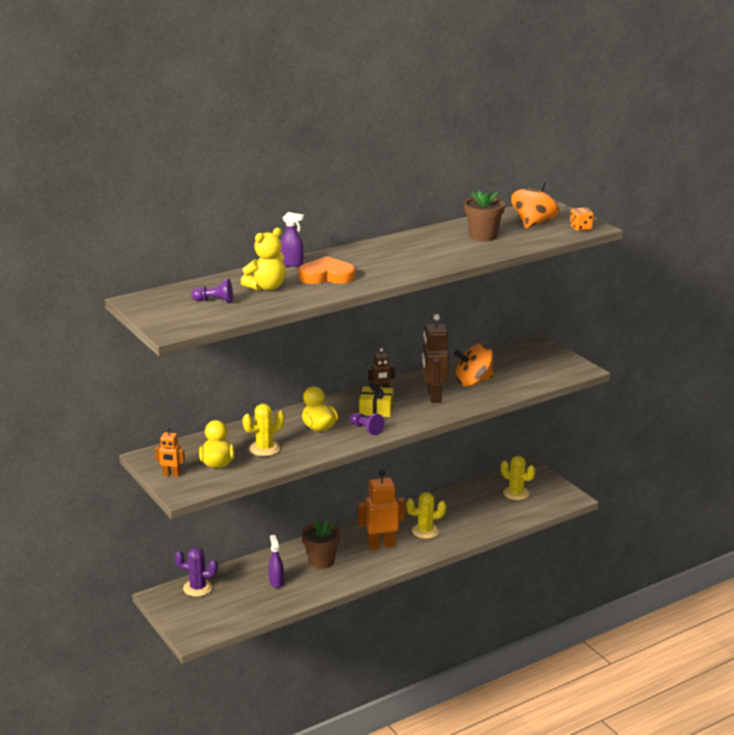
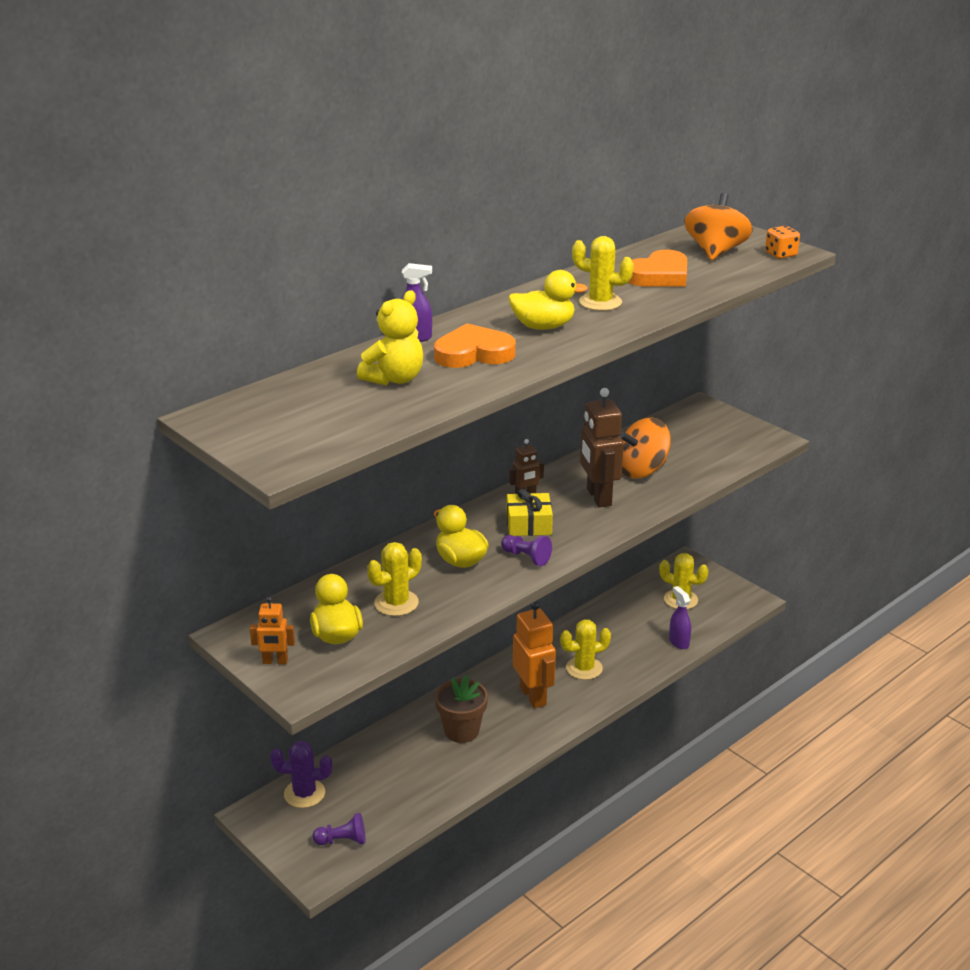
camera: 10 degrees left, 5 degrees up
(214, 301) = (327, 408): purple pawn -> purple pawn (342, 840)
(276, 582) = (410, 770): purple spray bottle -> purple spray bottle (678, 642)
(381, 545) = (533, 696): orange robot -> orange robot turned 90 degrees clockwise
(383, 263) = (543, 327): none -> yellow duck
(431, 250) = (600, 302): none -> yellow cactus
(483, 236) = (659, 275): brown flower pot -> orange heart

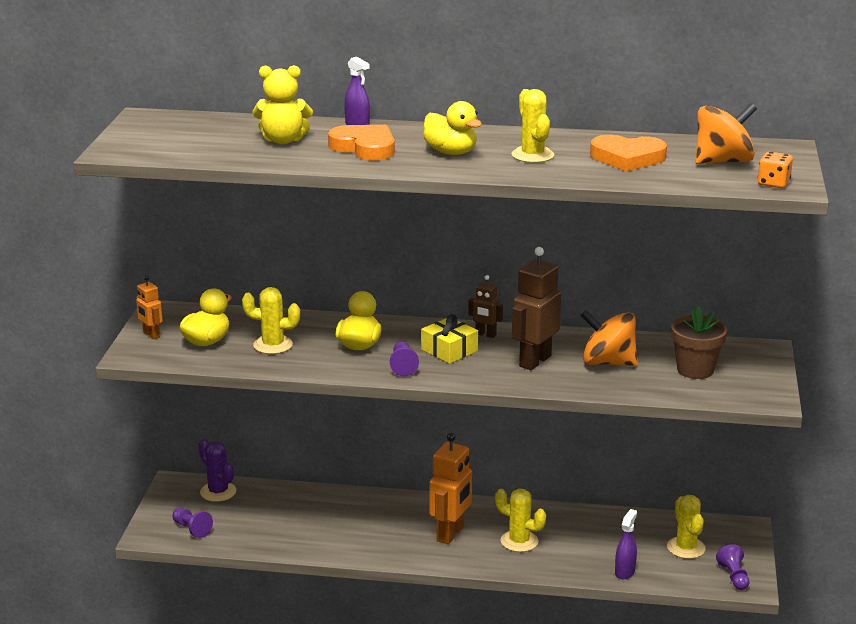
camera: 50 degrees right, 5 degrees down
(461, 731) = (366, 521): brown flower pot -> brown flower pot (695, 370)
(736, 600) = (734, 577): none -> purple pawn

